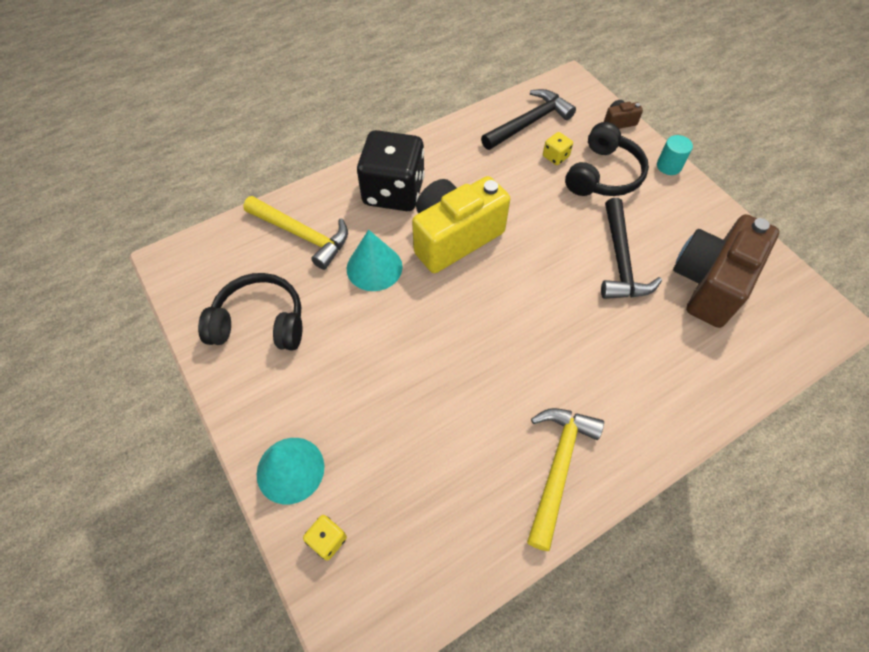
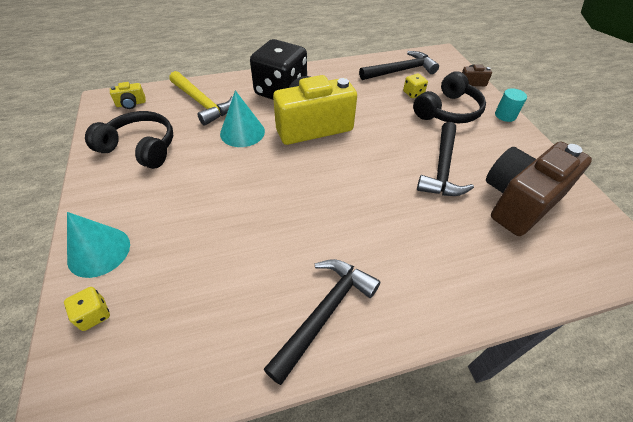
camera: 15 degrees right, 10 degrees down
(210, 259) = (131, 104): none -> yellow camera
(558, 468) = (324, 313): yellow hammer -> black hammer

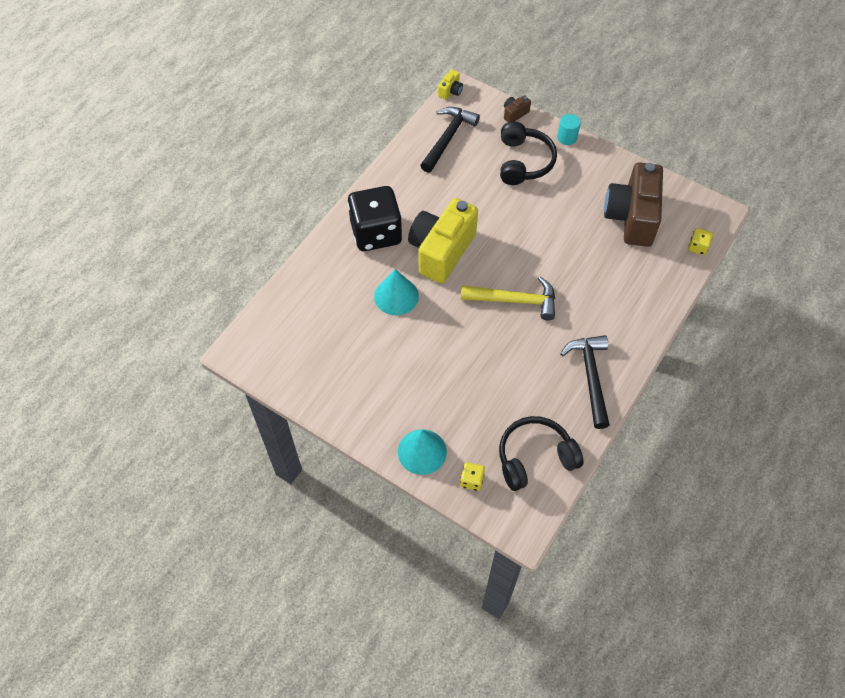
camera: 40 degrees left, 10 degrees up
(131, 104) = (268, 338): yellow camera -> yellow camera (450, 91)
(140, 148) = (338, 368): black headphones -> black headphones (535, 457)
(202, 103) = (327, 293): yellow hammer -> yellow hammer (514, 300)
(413, 93) = (482, 160): yellow dice -> yellow dice (698, 247)
(442, 168) = (565, 223): black hammer -> none

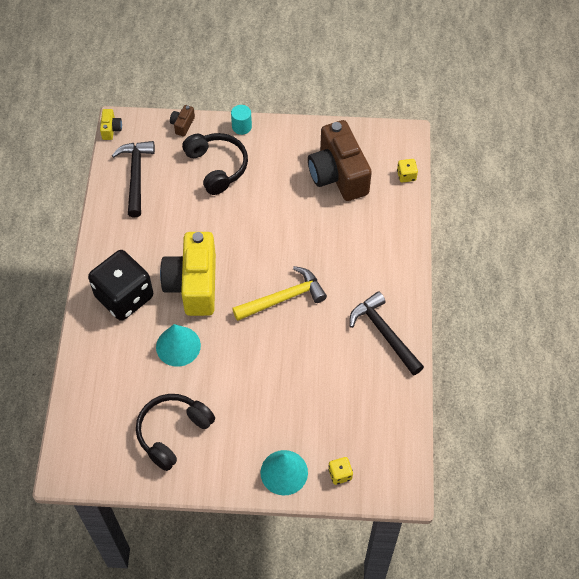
camera: 30 degrees left, 0 degrees up
(535, 457) = (379, 426): black headphones -> black headphones (173, 432)

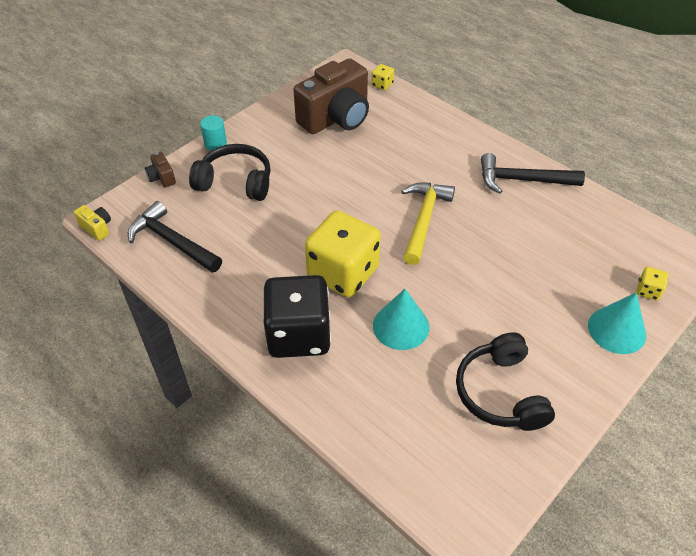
camera: 50 degrees left, 10 degrees down
(193, 285) = (343, 273): yellow camera -> yellow dice
(338, 175) = (336, 118): brown camera -> brown camera turned 60 degrees counterclockwise

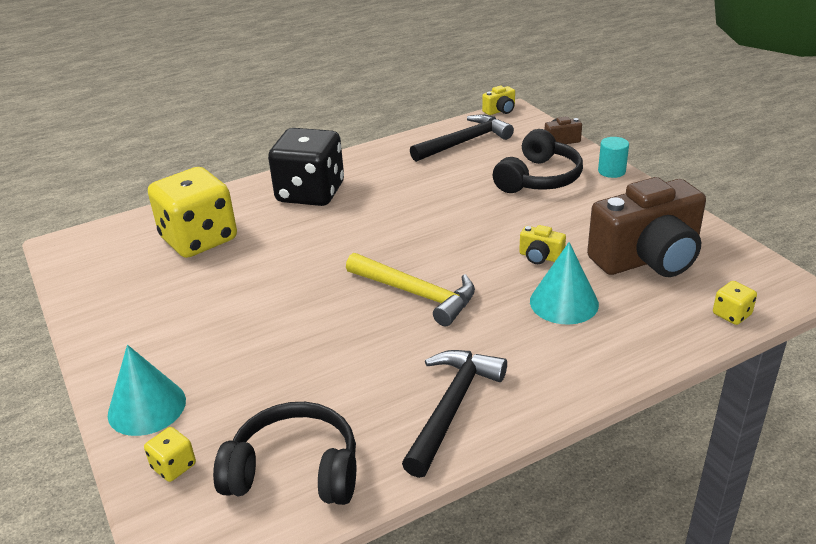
camera: 110 degrees right, 15 degrees down
(336, 118) = (647, 259): brown camera -> brown camera turned 90 degrees counterclockwise
(343, 273) = (368, 226): yellow dice -> yellow dice (199, 239)
(352, 166) = (540, 257): none -> yellow camera
(401, 326) = (277, 249): turquoise cone -> turquoise cone (564, 302)
(500, 392) = (155, 292): black headphones -> black headphones (295, 471)

